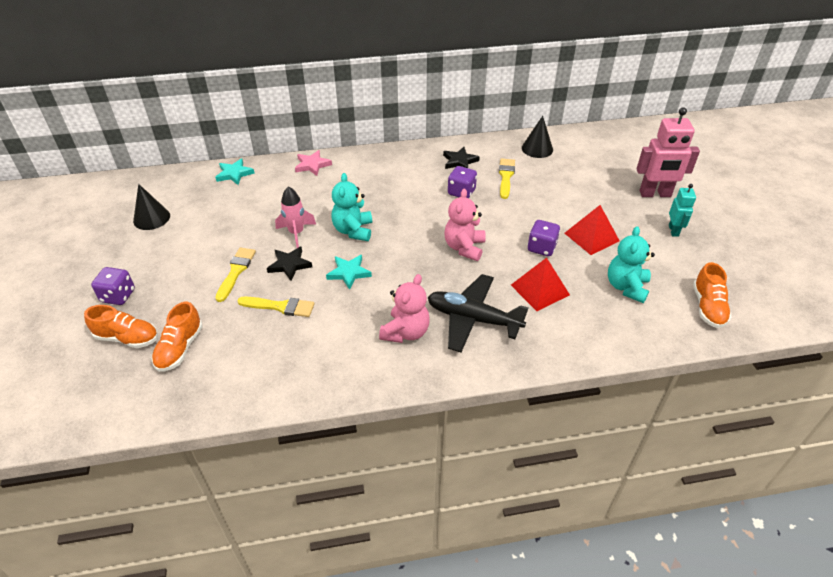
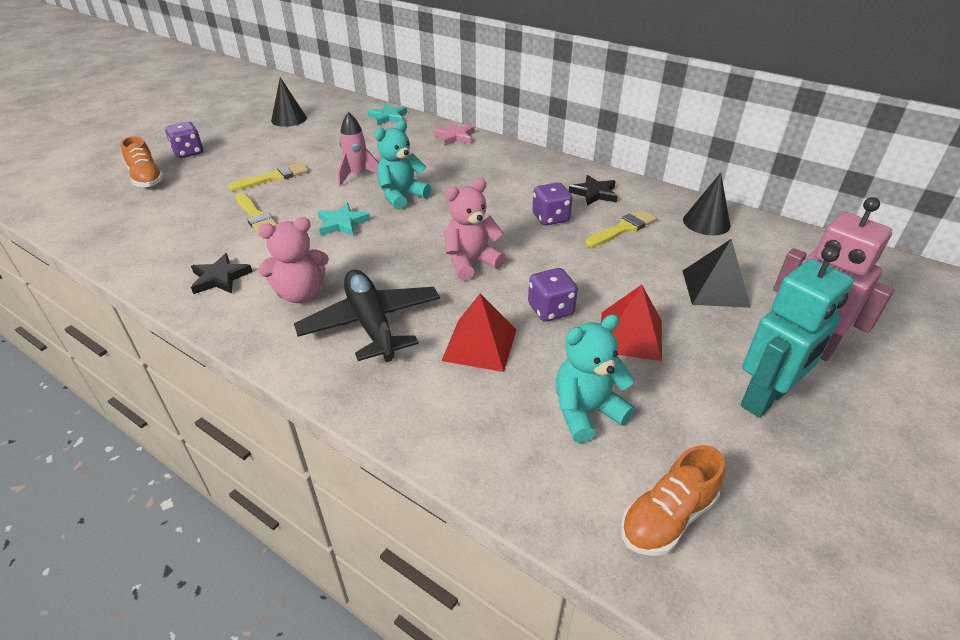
camera: 45 degrees right, 5 degrees down
(180, 348) = (157, 203): orange shoe -> none
(289, 265) = (313, 193): black star -> black star (220, 278)
(589, 186) = (715, 288): none -> black pyramid
(673, 230) = (765, 399): turquoise robot -> turquoise robot, size x1.77

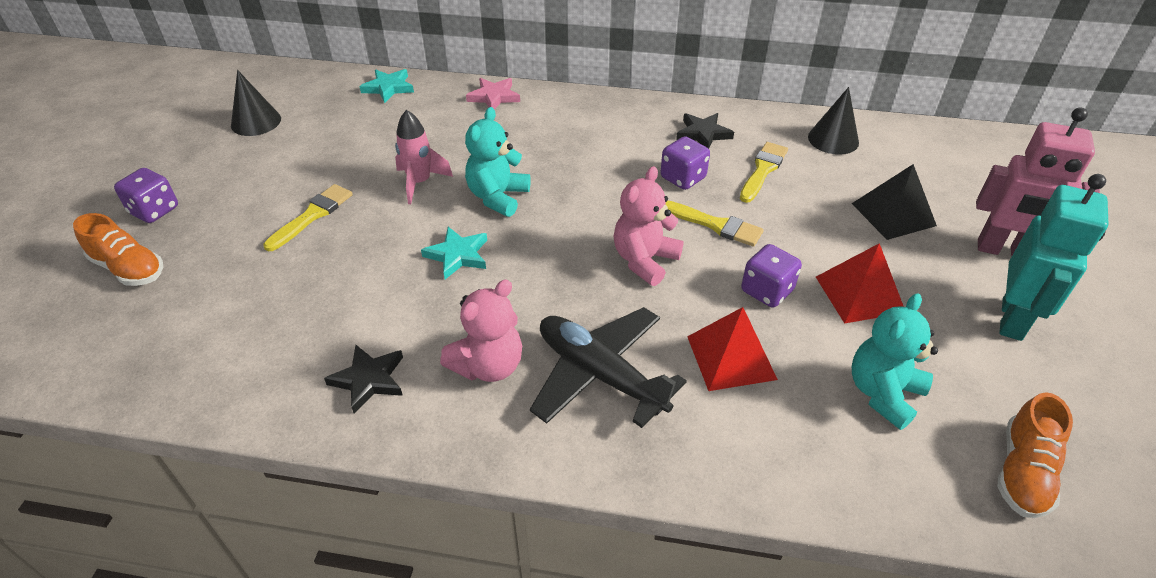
camera: 25 degrees left, 5 degrees up
(256, 216) = (339, 279): yellow brush -> yellow brush (715, 225)

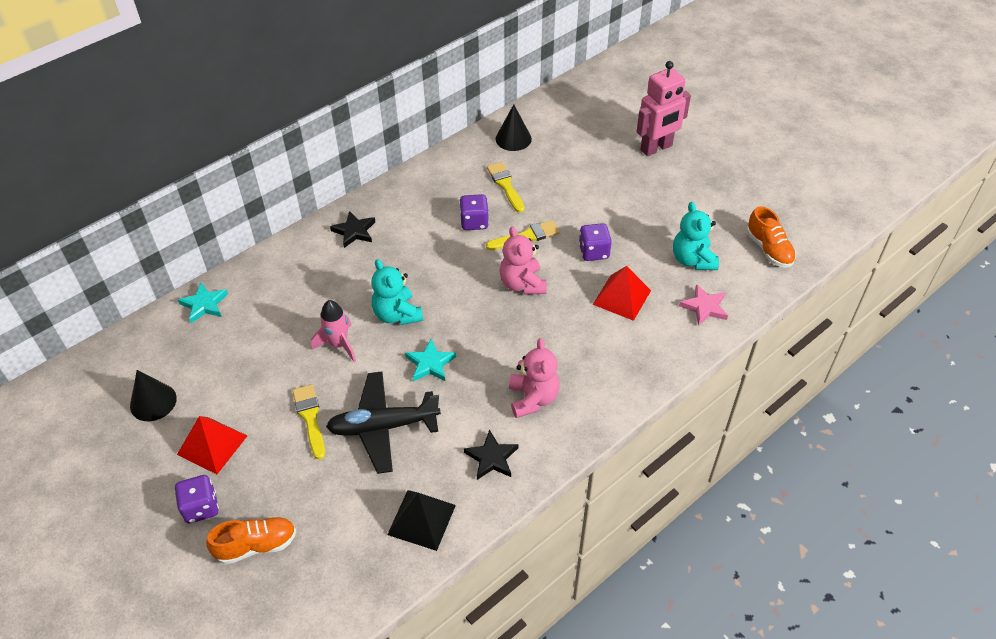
camera: 50 degrees left, 5 degrees up
(494, 97) = (288, 255): pink star -> pink star (704, 307)
(600, 375) = (584, 355): black plane -> black plane (383, 427)
(703, 134) = (446, 186): black star -> black star (354, 231)
(859, 294) = (630, 220): red pyramid -> red pyramid (212, 445)
(893, 214) = (593, 164): black pyramid -> black pyramid (421, 519)
(1012, 319) = (696, 182): turquoise robot -> none

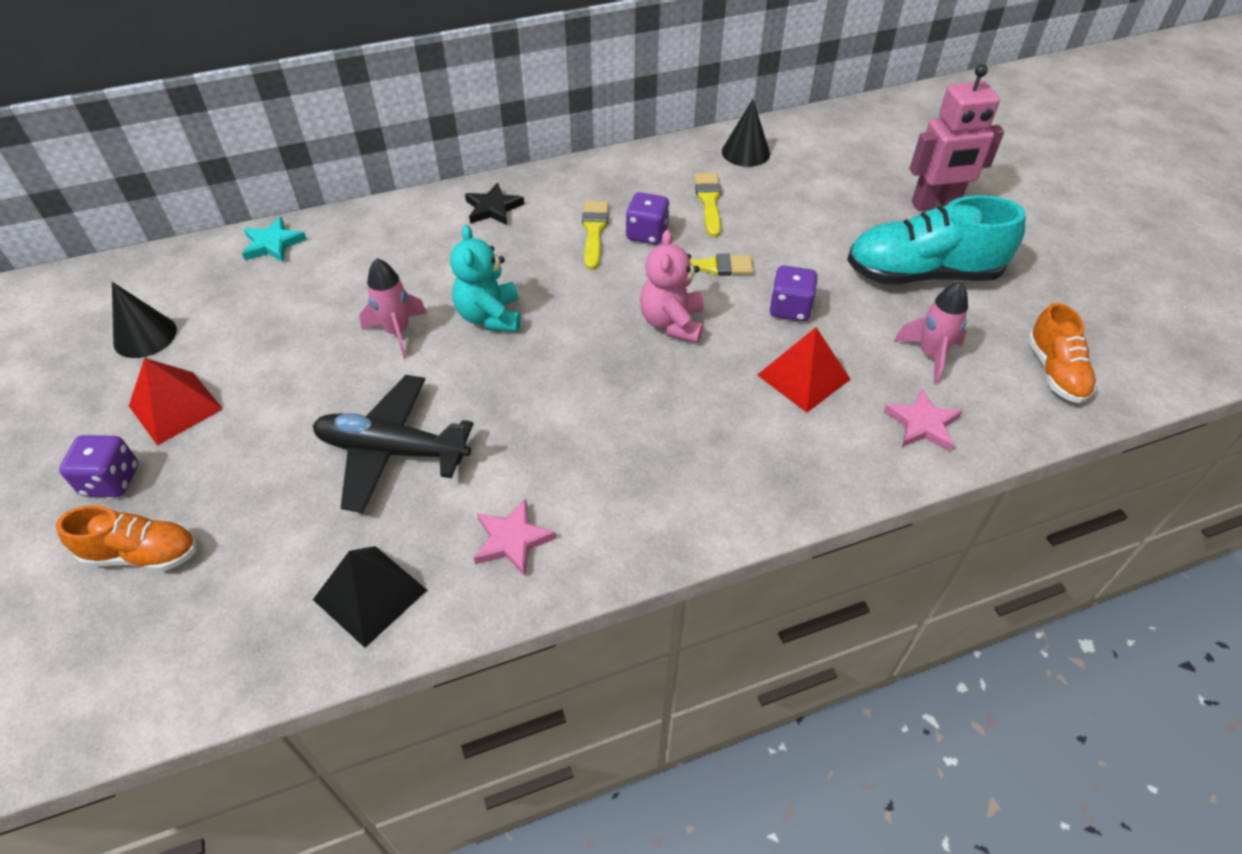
camera: 20 degrees right, 0 degrees up
(310, 418) = (309, 410): yellow brush -> yellow brush (594, 231)
(430, 363) = (498, 388): turquoise star -> none
(492, 458) = (512, 540): black star -> pink star
(533, 398) = (611, 476): pink teddy bear -> none
(667, 203) = (922, 274): none -> turquoise shoe
(692, 260) = (930, 355): turquoise teddy bear -> pink rocket

